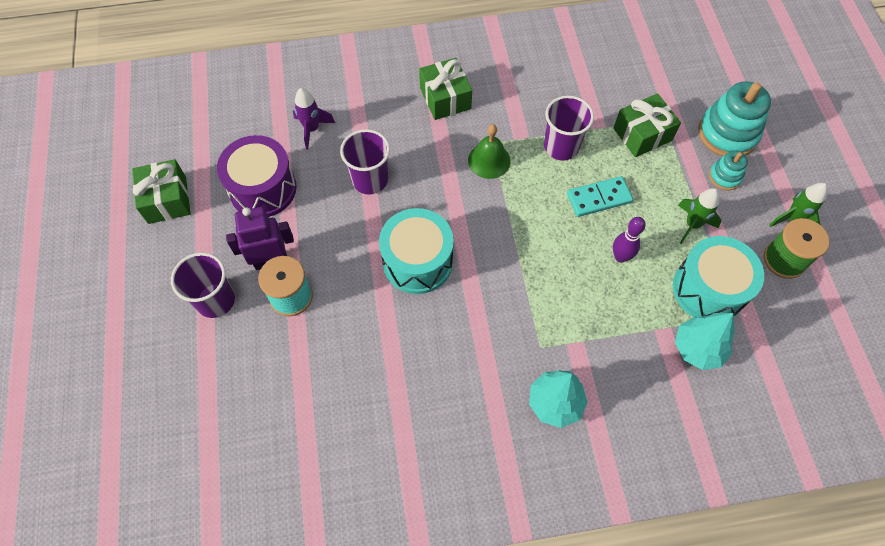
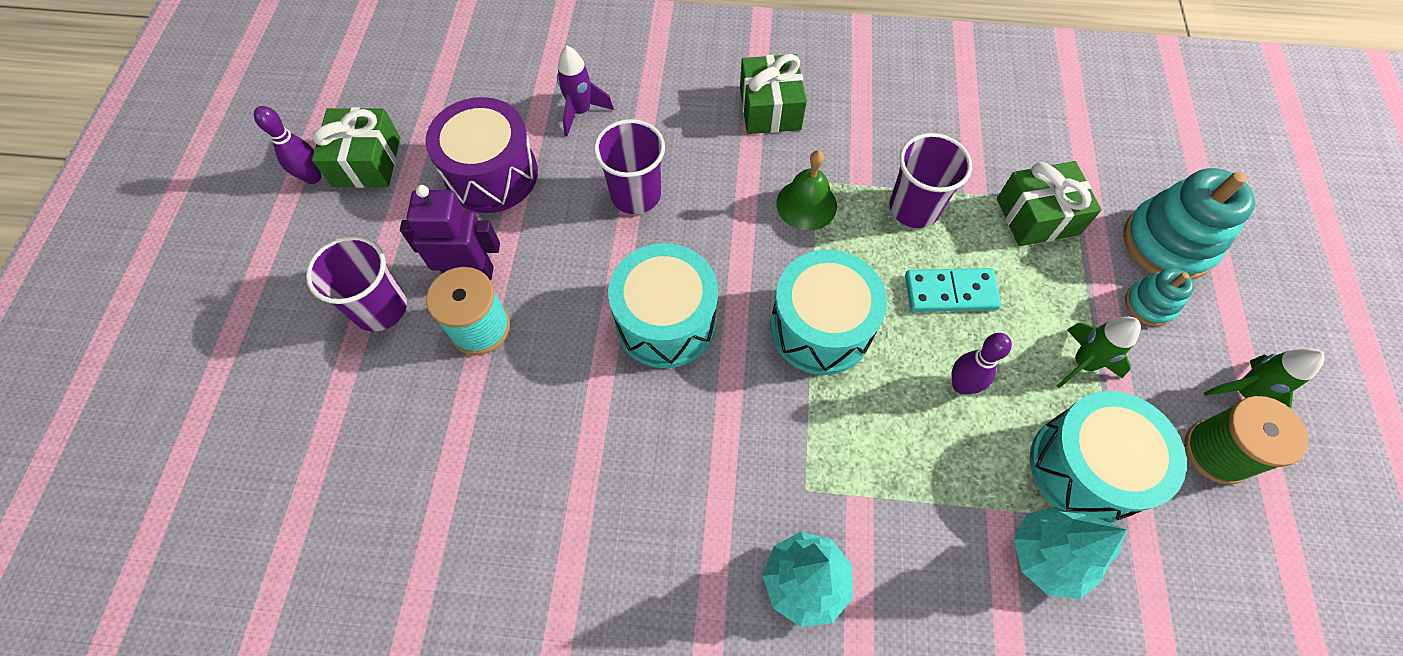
camera: 15 degrees right, 0 degrees up
(131, 220) = (313, 177): none -> purple bowling pin
(521, 241) = (820, 327): none -> turquoise drum

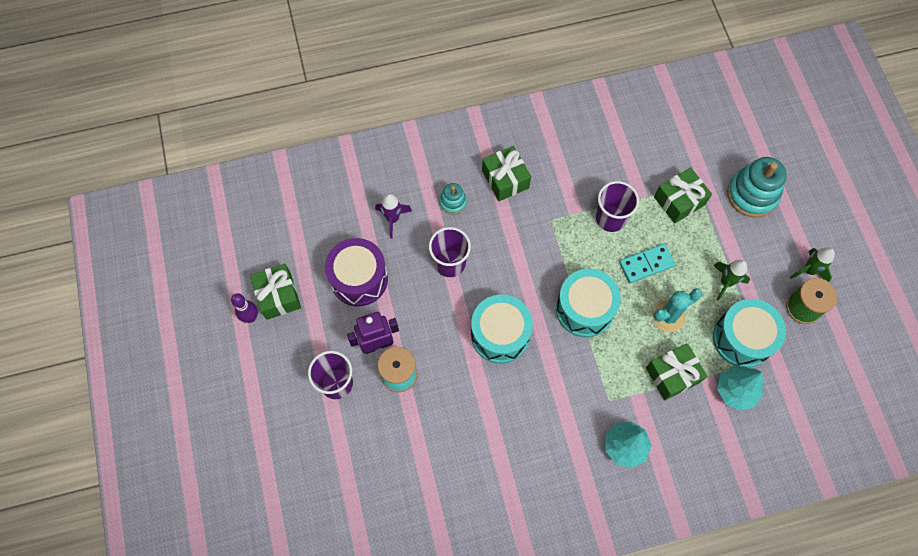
camera: 20 degrees left, 5 degrees up
(806, 204) = (550, 236): green bell -> none
(936, 486) = (672, 375): none -> green gift
(961, 385) = (668, 316): purple bowling pin -> turquoise cactus
(1149, 304) = (751, 235): turquoise stacking toy -> turquoise stacking toy (453, 202)

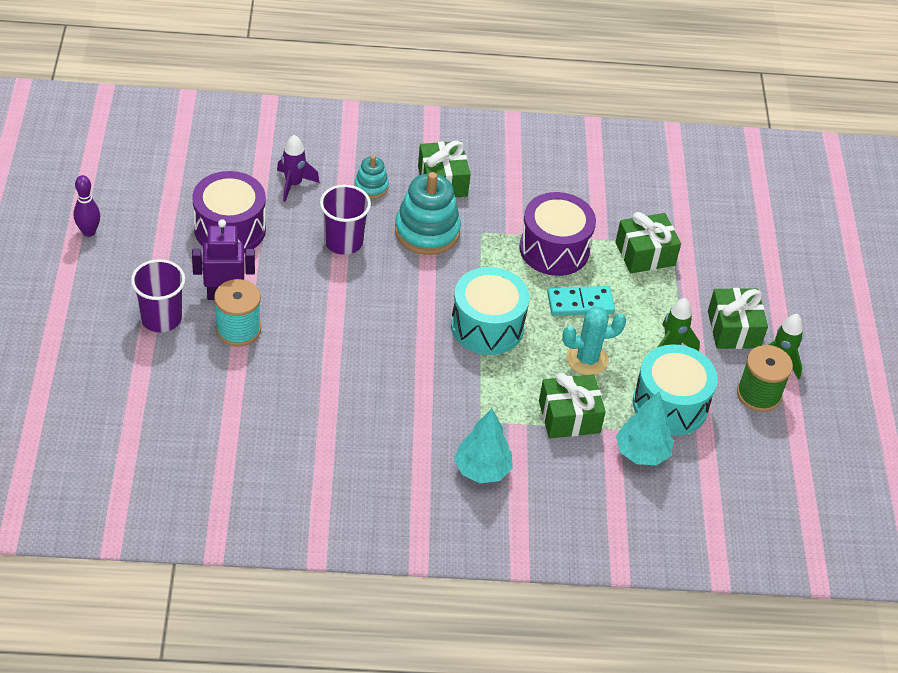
camera: 10 degrees right, 20 degrees down
(278, 296) = (129, 220): green gift -> green gift (733, 329)
(500, 334) = (375, 323): turquoise drum -> none
(610, 218) = (554, 249): purple cup -> purple drum
(752, 194) = (738, 270): turquoise stacking toy -> turquoise stacking toy (427, 231)

